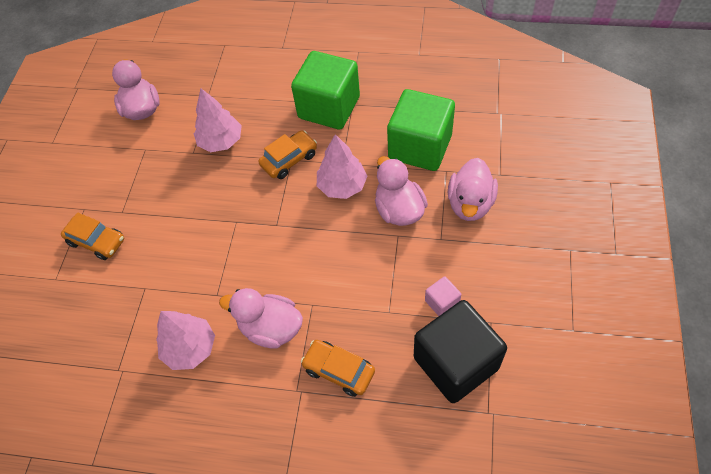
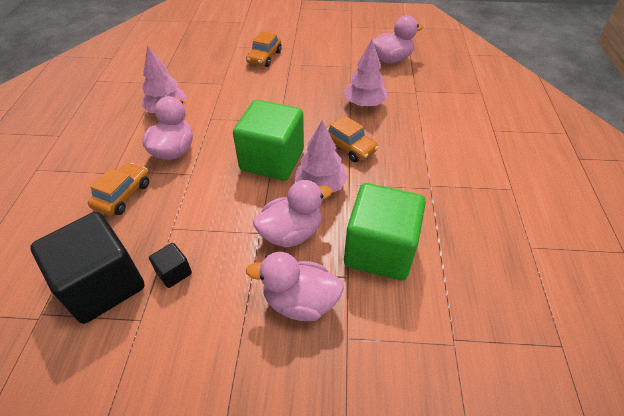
camera: 80 degrees right, 10 degrees down
(329, 107) = (421, 170): green cube -> green cube (272, 160)
(442, 302) = (174, 272): pink cube -> black cube

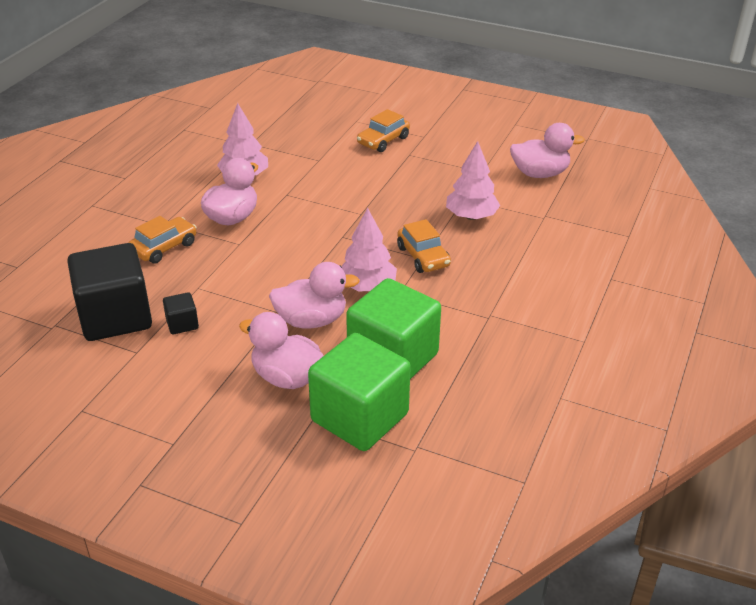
camera: 20 degrees right, 10 degrees down
(272, 160) = (330, 250): green cube -> green cube (359, 417)

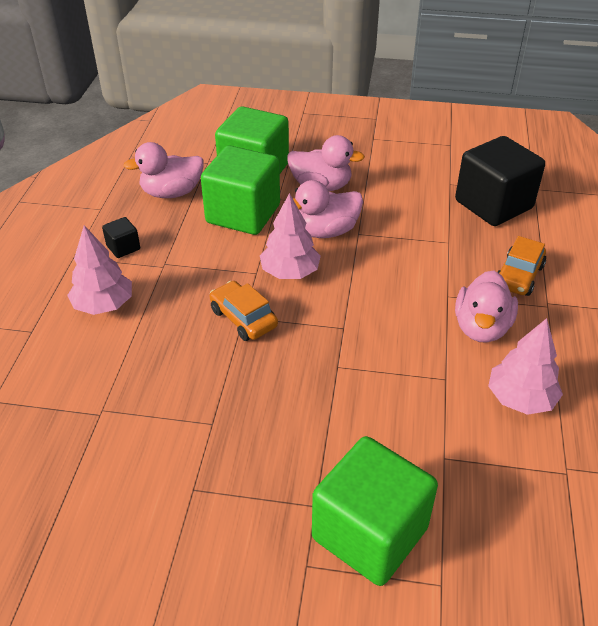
camera: 165 degrees right, 5 degrees up
(182, 324) = (433, 209): black cube -> black cube (123, 247)
(383, 141) = (369, 533): orange car -> green cube
(471, 216) = (197, 391): pink tree -> pink tree (104, 305)
(539, 174) = (102, 505): pink duck -> pink duck (172, 193)

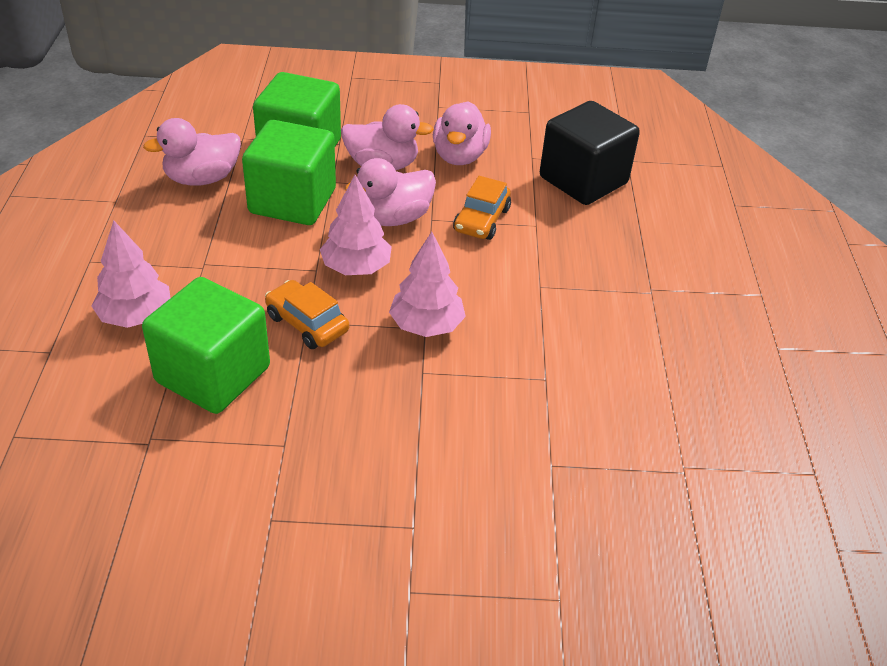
camera: 10 degrees left, 0 degrees up
(123, 247) = (150, 247): black cube -> none
(369, 533) = (476, 551): green cube -> green cube (213, 374)
(481, 328) = (580, 320): pink duck -> pink duck (459, 156)
(518, 276) = (617, 260): orange car -> orange car (481, 220)
(520, 399) = (629, 396): pink tree -> pink tree (426, 326)

